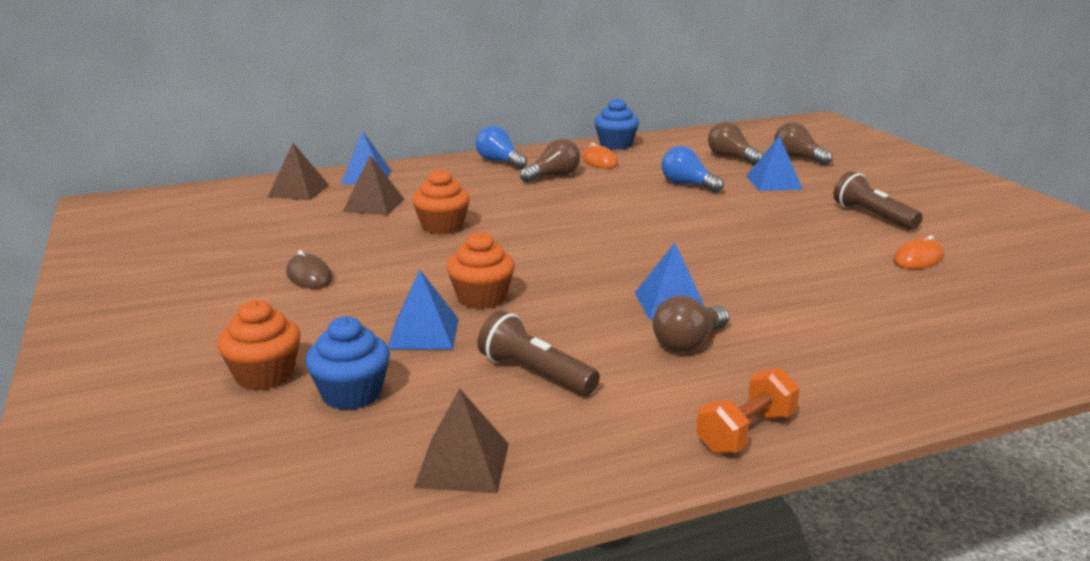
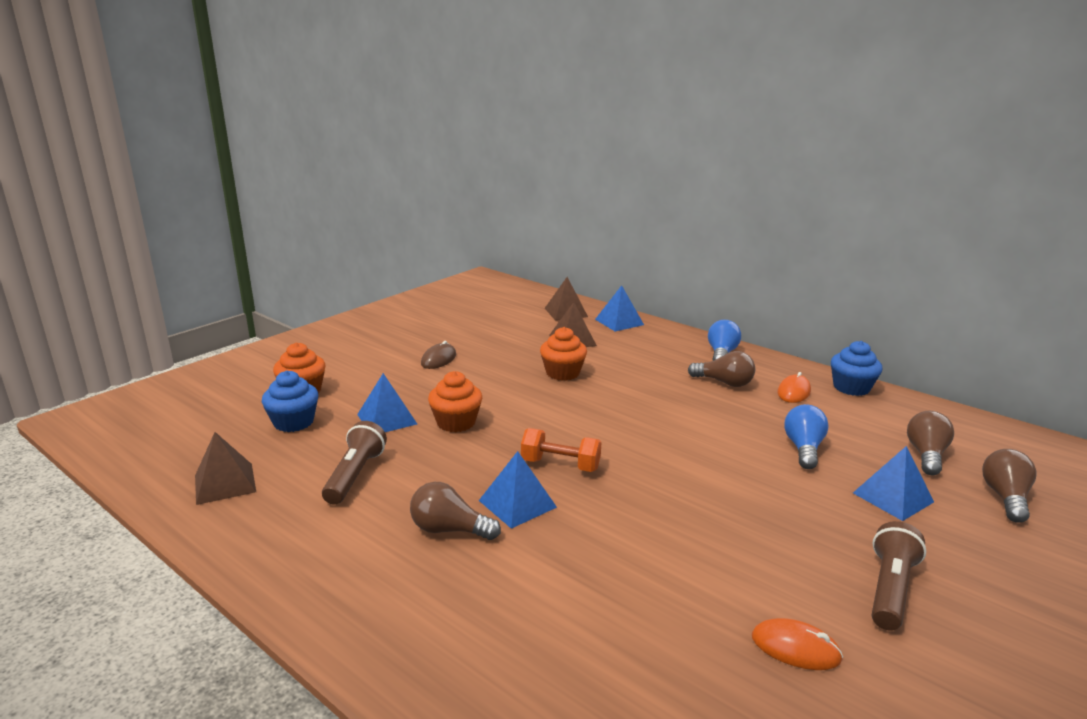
camera: 60 degrees right, 0 degrees up
(745, 432) = (312, 593): orange dumbbell -> orange dumbbell (560, 465)

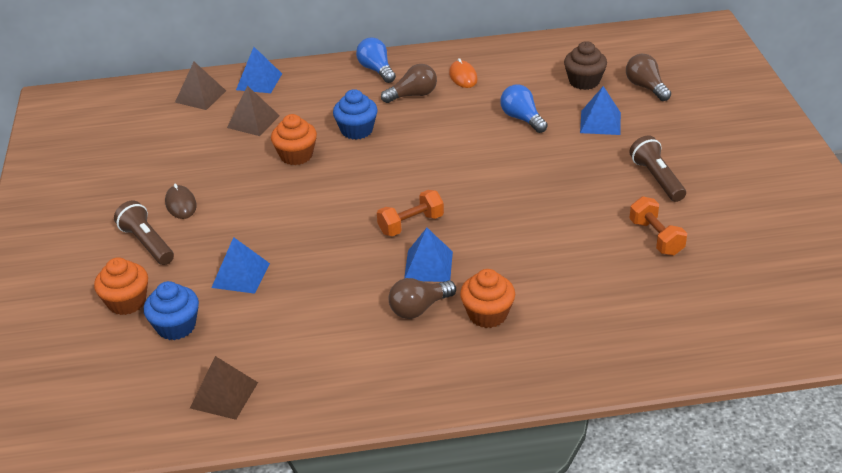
camera: 45 degrees left, 15 degrees up
(355, 475) = (300, 324): brown flashlight -> brown flashlight (147, 243)
(456, 422) = (294, 243): orange cupcake -> orange cupcake (487, 314)
(795, 648) = (656, 237): orange mouse -> orange dumbbell
(851, 388) = (490, 52): blue cupcake -> blue cupcake (357, 130)
(926, 455) = (584, 81): brown light bulb -> brown cupcake

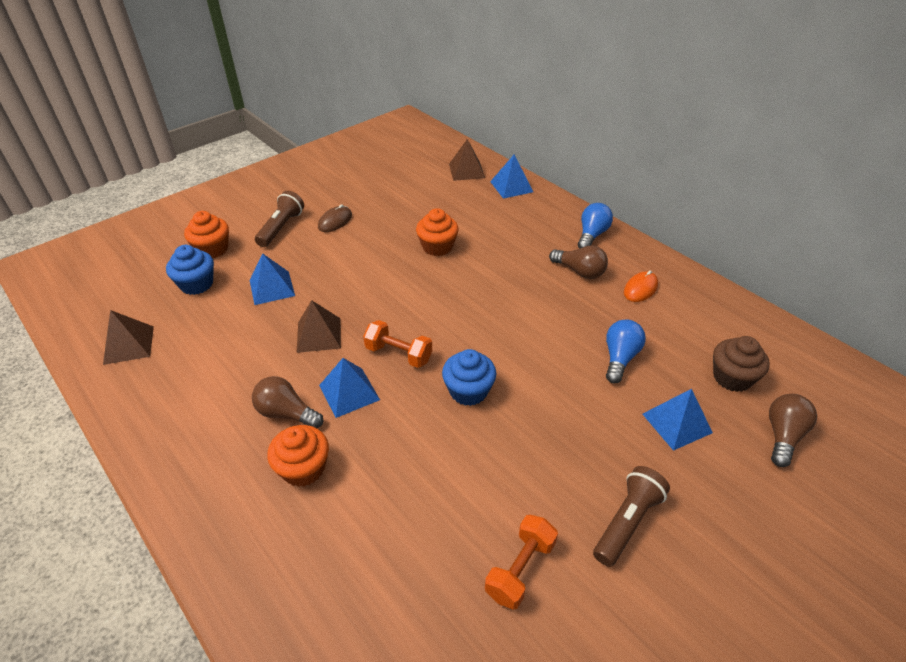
camera: 55 degrees right, 5 degrees up
(253, 121) = (460, 207): brown pyramid -> brown pyramid (319, 335)
(357, 130) = (499, 263): blue cupcake -> blue cupcake (468, 391)

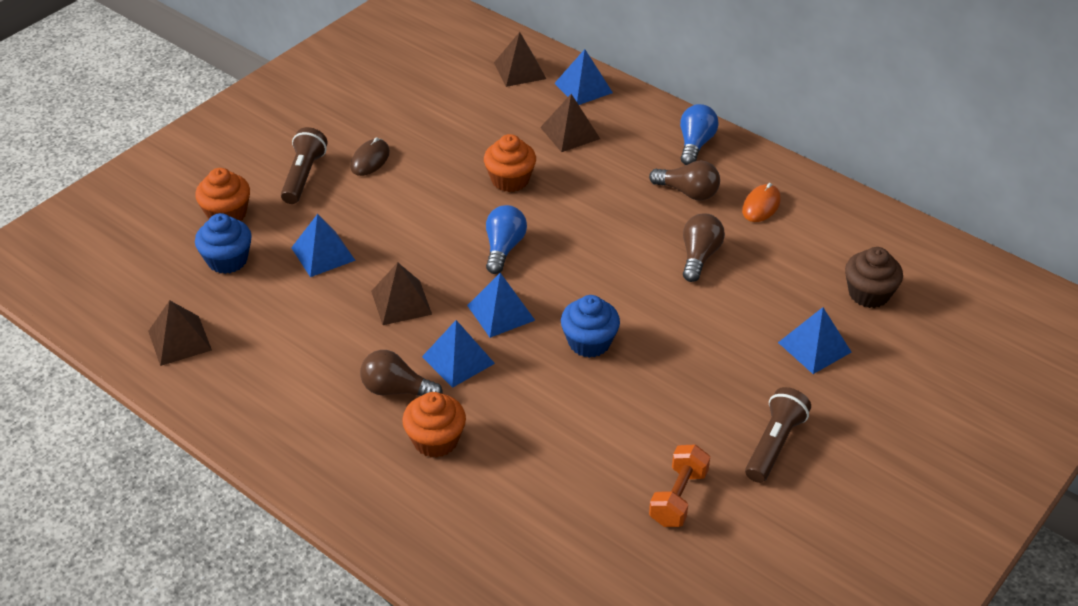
camera: 10 degrees left, 0 degrees up
(398, 354) = (500, 312): orange dumbbell -> blue pyramid
(493, 217) = (570, 133): none -> brown pyramid
(619, 358) = (747, 287): blue light bulb -> blue light bulb (503, 248)
(783, 435) = (922, 346): brown light bulb -> brown light bulb (699, 256)

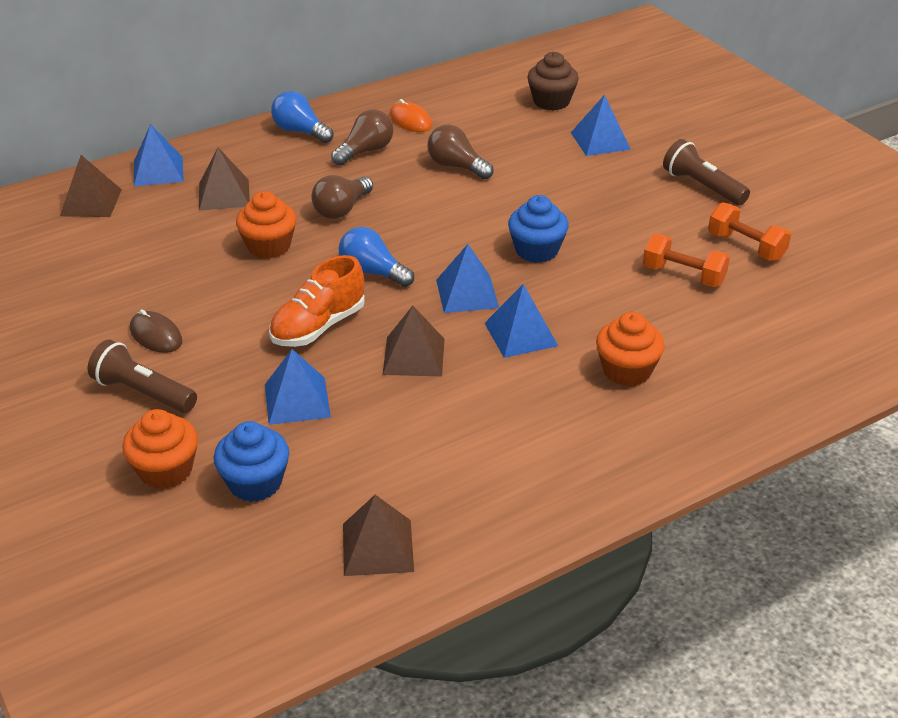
camera: 70 degrees left, 5 degrees down
(396, 390) = (544, 384): brown light bulb -> brown light bulb (341, 209)
(416, 239) = (318, 326): none -> orange shoe
(601, 455) = (683, 275): none -> orange dumbbell

